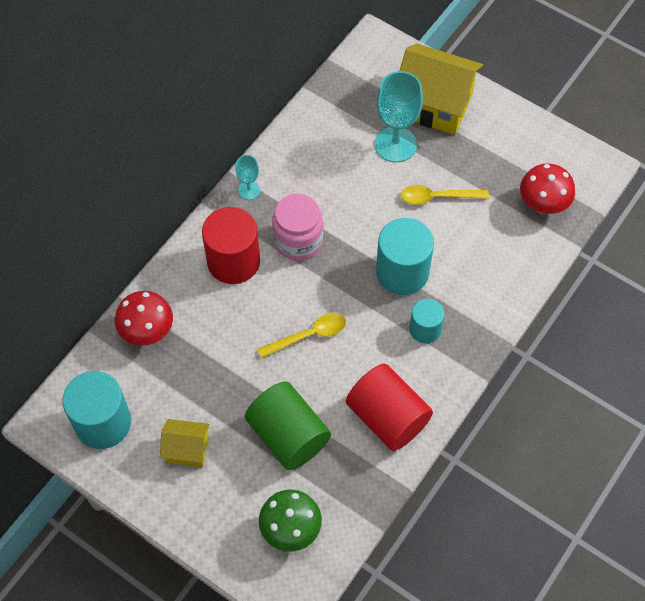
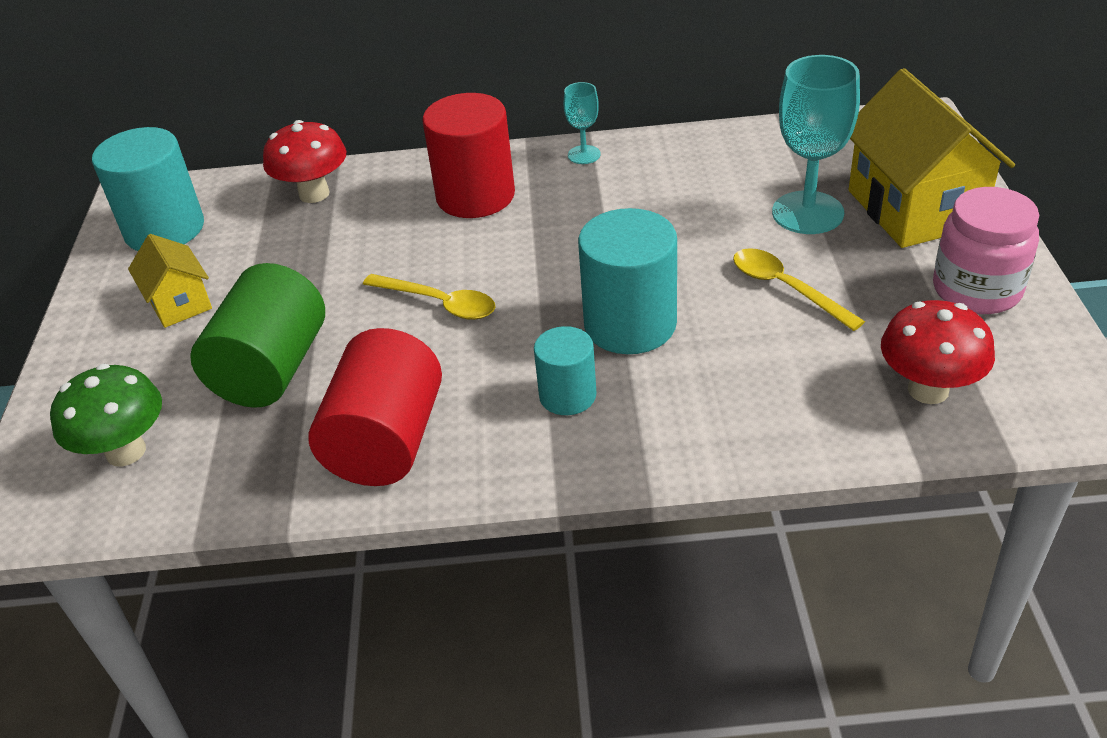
camera: 55 degrees right, 20 degrees down
(298, 241) = (563, 222): pink jar -> pink jar (976, 290)

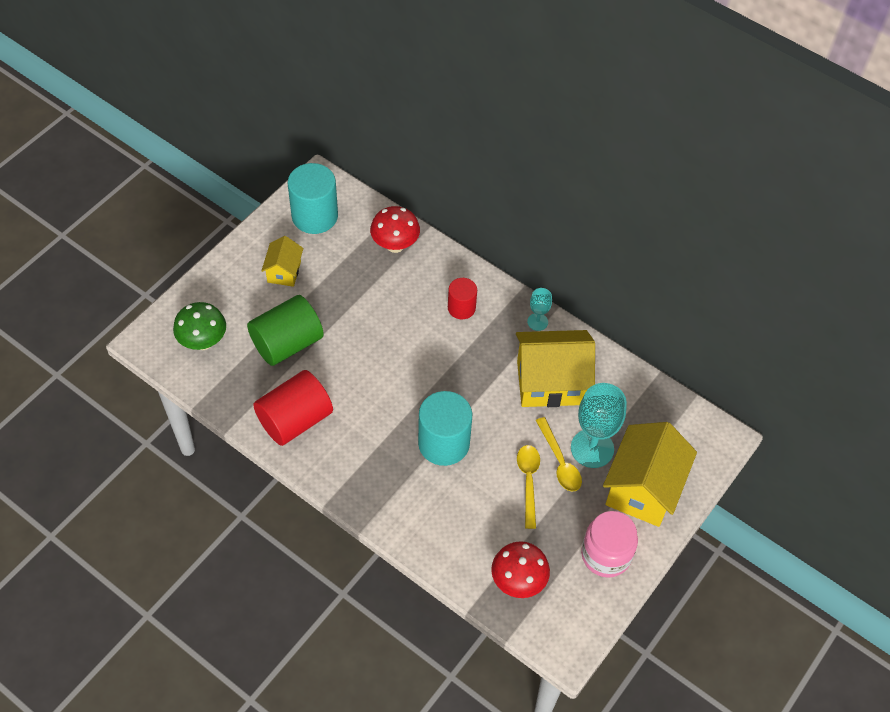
camera: 35 degrees right, 15 degrees up
(439, 303) = (382, 363): yellow spoon -> yellow spoon (559, 461)
(475, 196) = (461, 308): red cylinder -> red cylinder, size x0.58
(567, 395) = (381, 458): turquoise cylinder -> none
(674, 191) = (550, 382): none -> yellow house

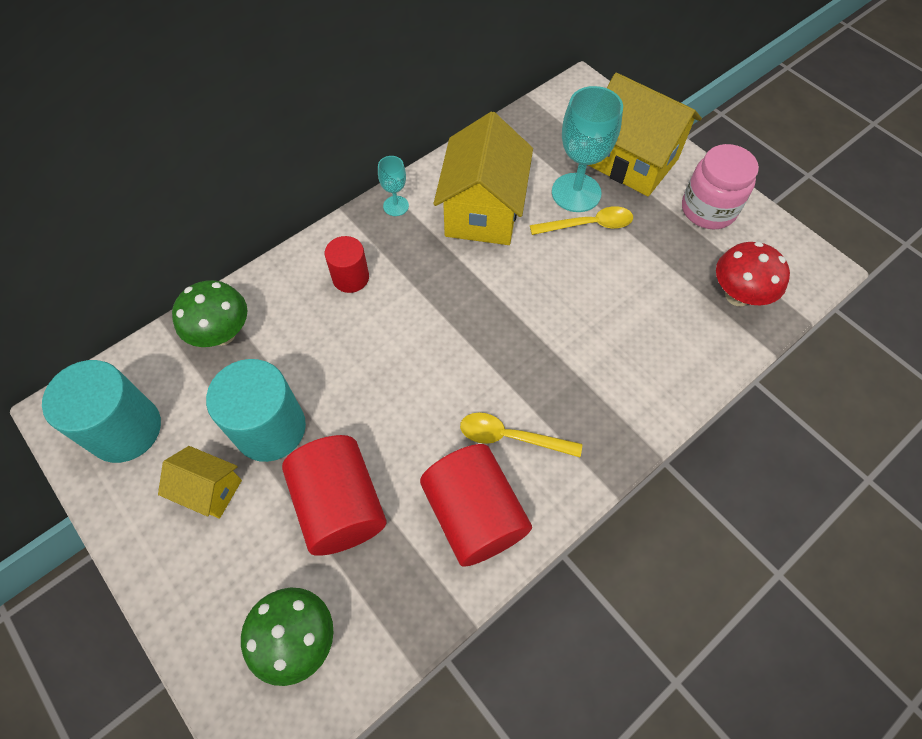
camera: 75 degrees left, 5 degrees up
(287, 343) = (340, 505): green cylinder -> red cylinder
(395, 245) = (222, 334): red mushroom -> green mushroom
(443, 443) = (544, 335): turquoise cylinder -> turquoise cylinder (270, 428)
(528, 482) = (610, 259): yellow spoon -> yellow spoon (511, 437)

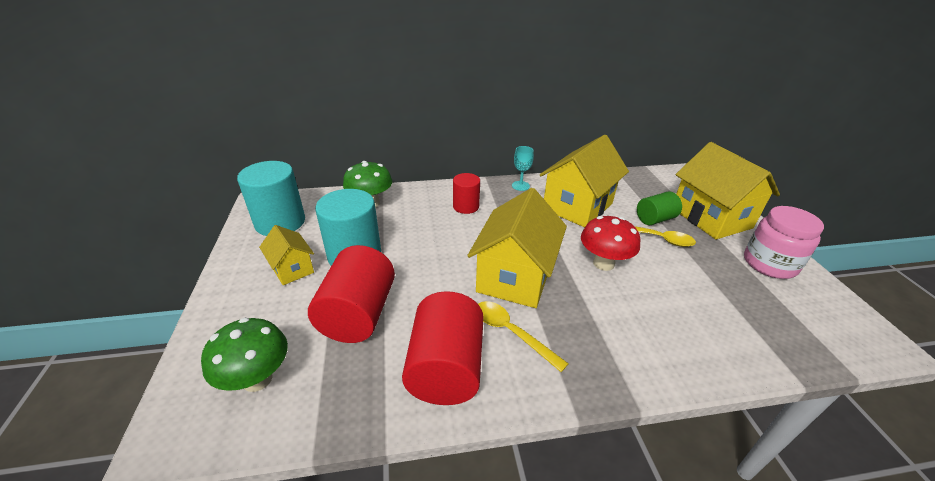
camera: 30 degrees right, 25 degrees down
(473, 361) = (515, 277): none -> yellow house
(576, 193) = (655, 219): turquoise goblet -> green cylinder
(737, 295) = (777, 327): red mushroom -> red mushroom (603, 263)

